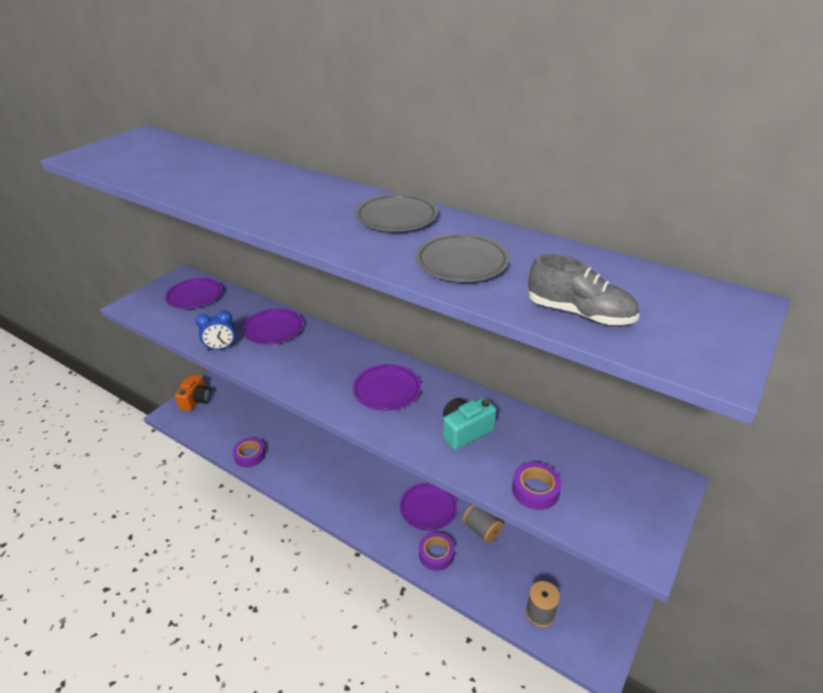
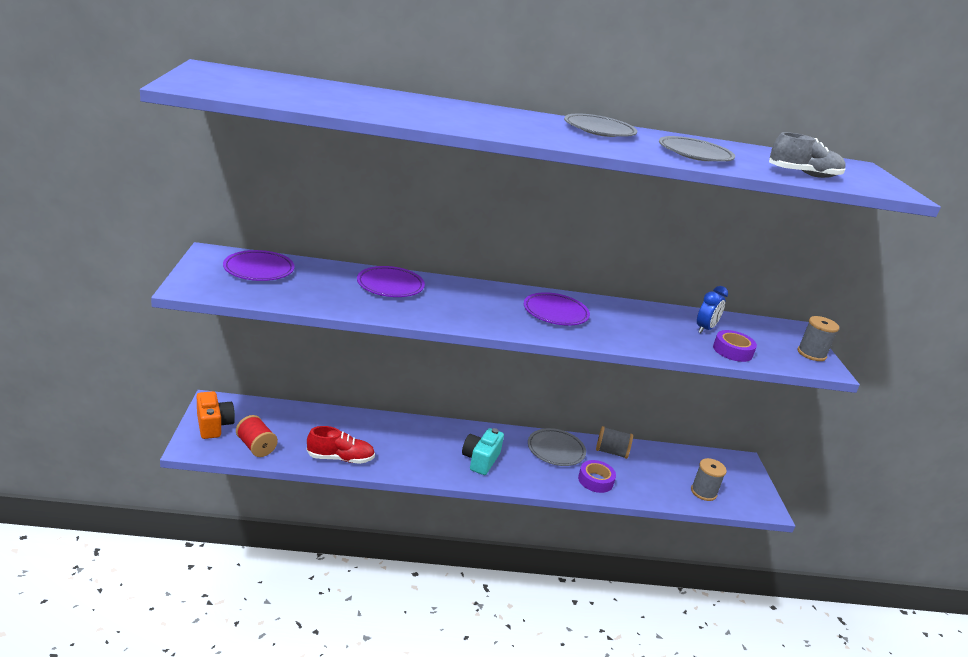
camera: 40 degrees left, 10 degrees down
(205, 426) = (256, 446): none -> red spool
(221, 348) = (359, 308): blue clock -> blue clock (705, 329)
(250, 455) = (340, 458): purple tape -> red shoe
(428, 508) = (555, 450): purple plate -> grey plate
(465, 431) = (646, 327): turquoise camera -> turquoise camera (480, 460)
(647, 526) = (811, 354): none -> grey spool

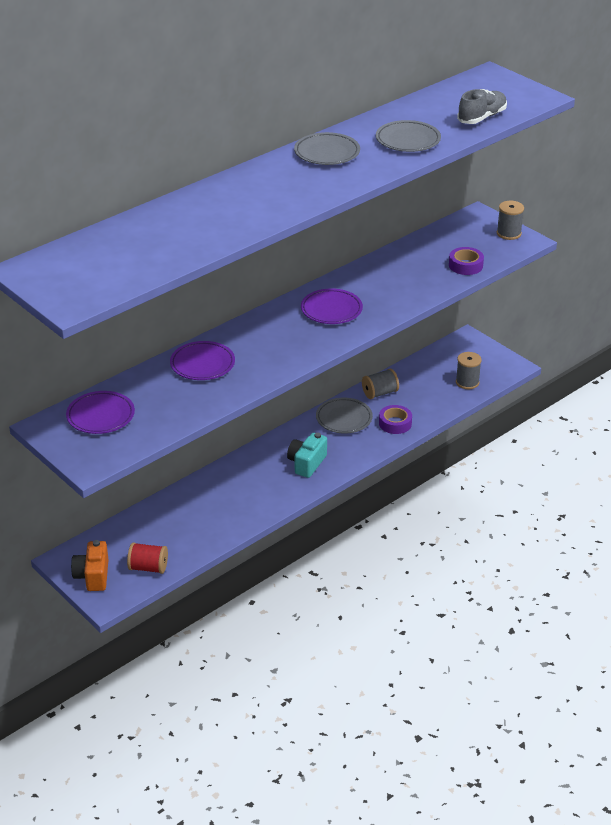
camera: 35 degrees left, 10 degrees up
(214, 425) = (93, 576): orange camera -> orange camera turned 120 degrees counterclockwise
(340, 458) = (216, 532): red shoe -> none
(480, 460) = (306, 463): turquoise camera -> turquoise camera turned 45 degrees clockwise
(705, 329) = (430, 256): blue clock -> none

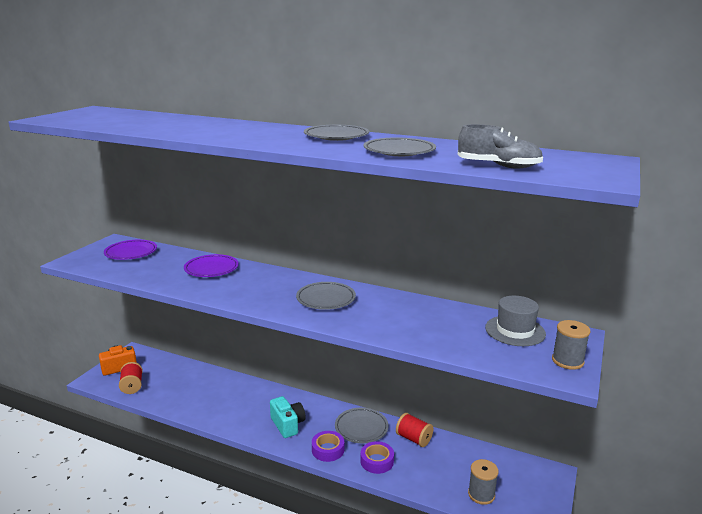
camera: 65 degrees right, 15 degrees down
(306, 463) = (287, 425): turquoise camera -> turquoise camera turned 60 degrees clockwise
(331, 310) = (326, 299): purple plate -> grey plate
(380, 393) = (413, 439): grey spool -> red spool
(453, 237) = (515, 331): none -> grey hat
(465, 265) = (471, 348): purple tape -> purple tape (328, 450)

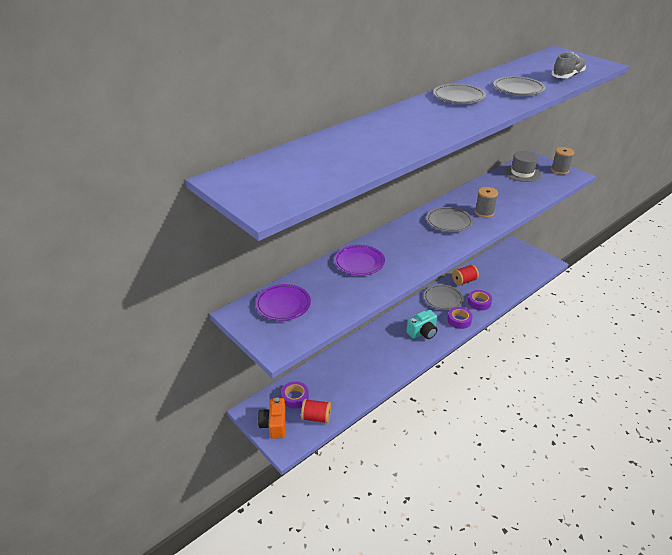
camera: 65 degrees left, 15 degrees up
(155, 368) = (295, 397): none -> purple tape
(287, 425) = (422, 332): turquoise camera -> turquoise camera turned 150 degrees clockwise
(481, 494) = (521, 273): grey spool -> grey spool (484, 212)

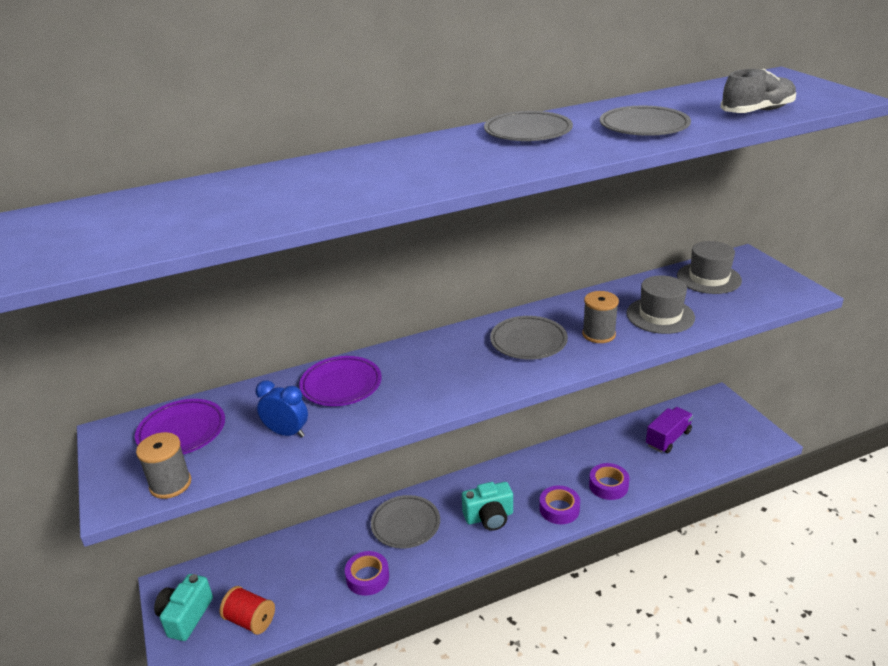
camera: 20 degrees right, 5 degrees down
(274, 425) = (185, 616): orange camera -> turquoise camera
(295, 397) = (240, 580): purple tape -> purple tape (367, 577)
(348, 294) = (287, 433): none -> blue clock
(443, 299) = (551, 468): grey plate -> grey plate (405, 524)
(464, 281) = (601, 445): red spool -> none
(498, 271) = (668, 439): none -> purple truck
(510, 197) = (660, 315): none -> grey hat
(559, 170) = (780, 281): grey spool -> grey spool (170, 484)

